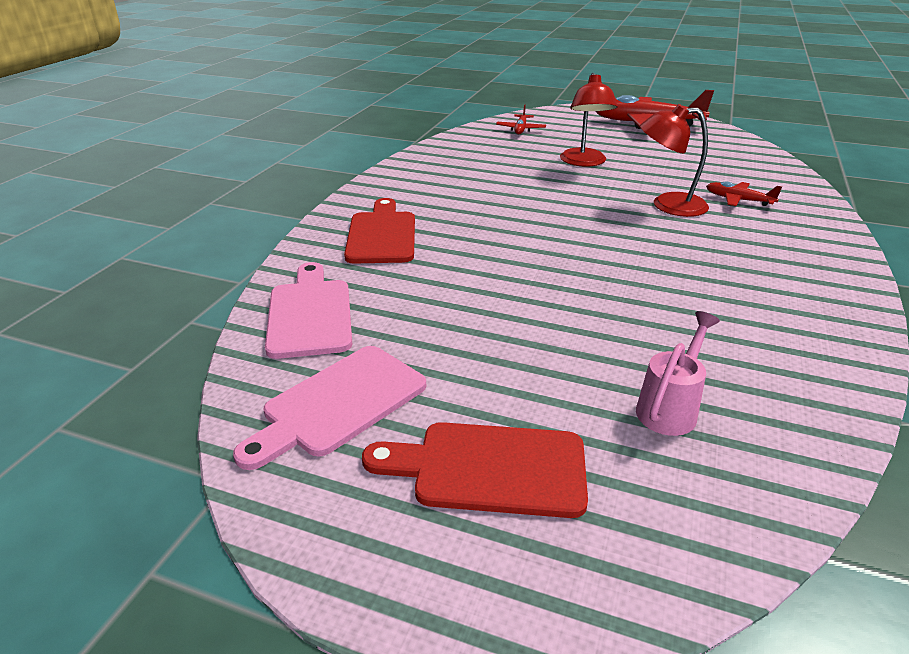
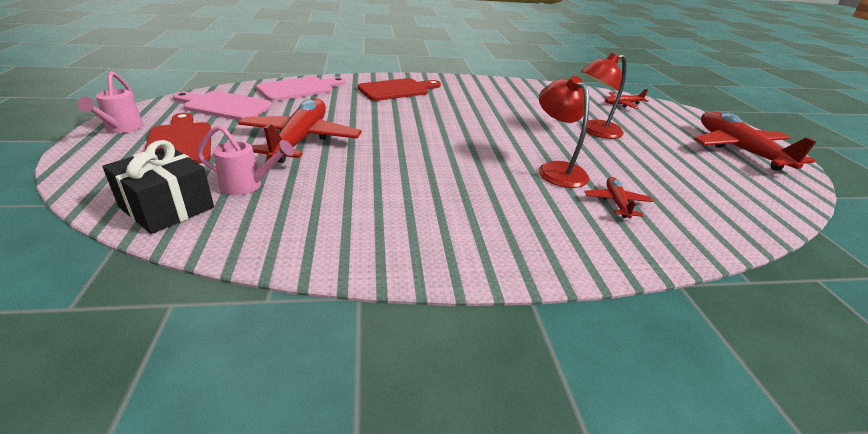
camera: 60 degrees right, 0 degrees up
(380, 552) = (121, 129): none -> pink watering can
(531, 344) = (300, 140): none -> red plane
(726, 491) = (167, 207): none -> black gift

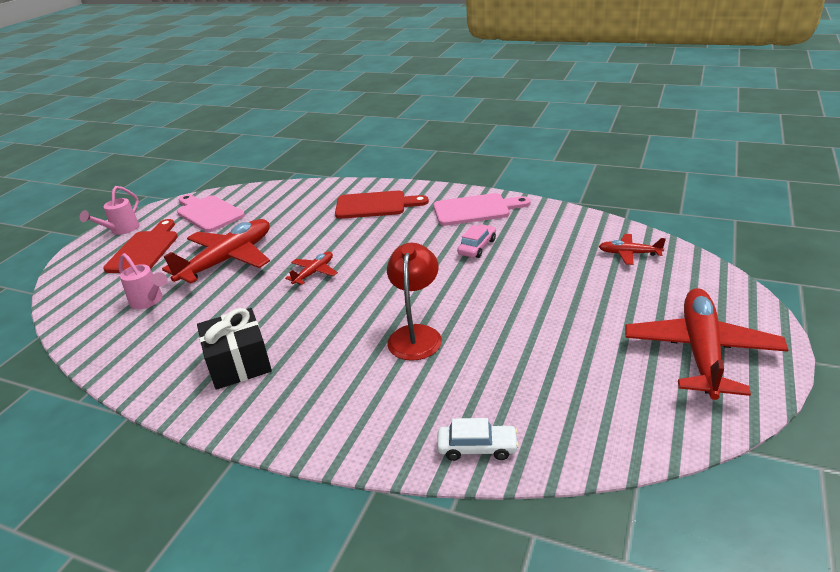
camera: 35 degrees right, 0 degrees up
(167, 207) = (87, 310): black gift -> black gift (239, 363)
(299, 89) = (286, 196): pink cutting board -> pink cutting board (476, 210)
(519, 109) = (477, 247): none -> pink car
(594, 131) = (530, 291): red lamp -> none
(616, 203) = (427, 387): red plane -> red plane (314, 272)
(709, 233) = (477, 448): none -> white car

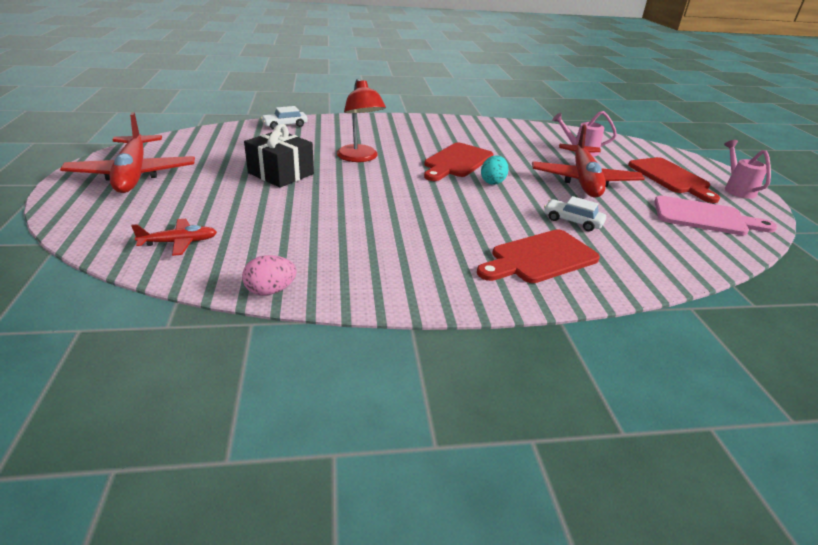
camera: 145 degrees right, 0 degrees up
(239, 363) = (459, 134): black gift -> black gift (281, 173)
(310, 225) = (572, 221): none -> white car
(312, 307) = (456, 162): none -> red cutting board
(314, 272) = (492, 182): red plane -> turquoise egg
(476, 210) = (400, 273): pink cutting board -> none
(477, 247) = (361, 224): pink car -> none
(564, 212) = (270, 291): none -> pink egg

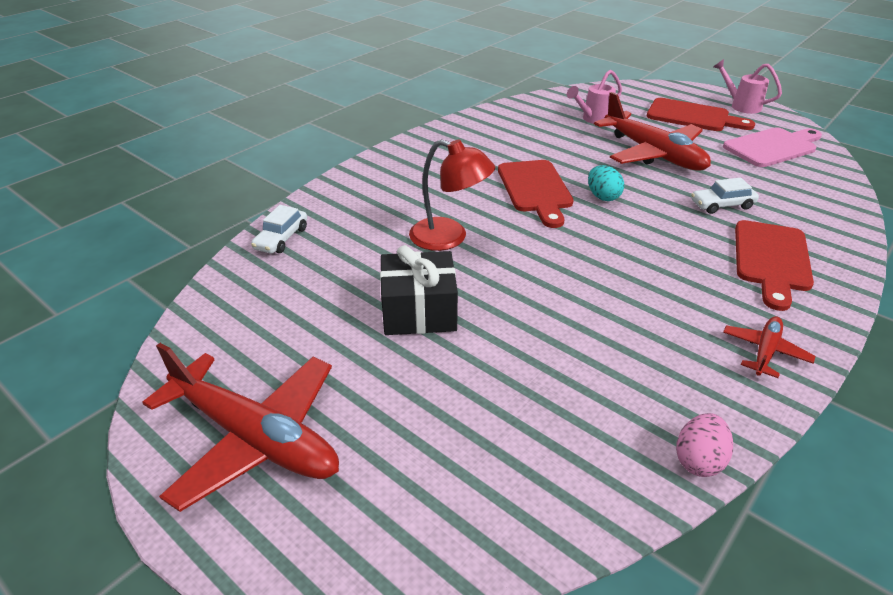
camera: 40 degrees left, 5 degrees up
(179, 242) = (515, 483): red plane -> red plane (764, 351)

